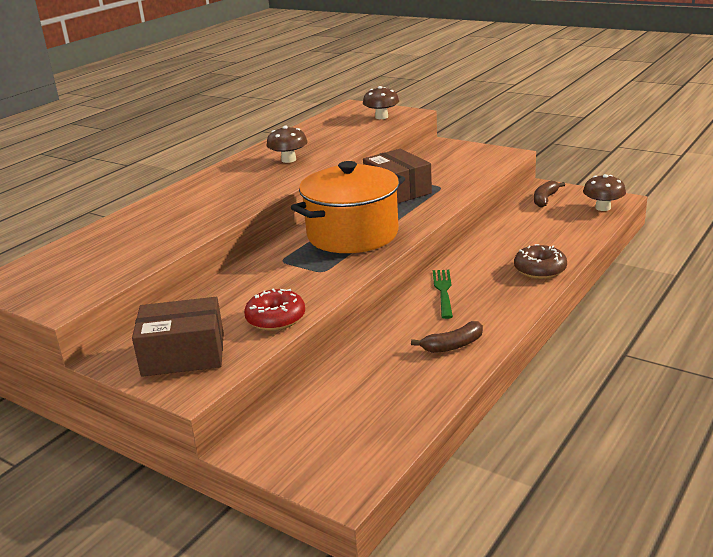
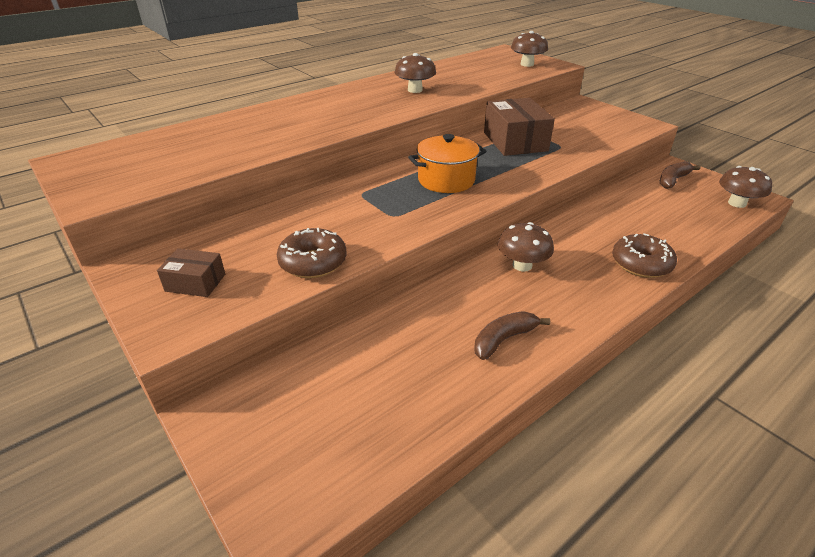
camera: 15 degrees right, 10 degrees up
(183, 354) = (195, 282): brown box -> brown box, size x0.53
(276, 319) = (313, 262): red donut -> brown donut
(353, 234) = (446, 180): orange pot -> orange pot, size x0.58
(443, 292) = (522, 265): green fork -> brown mushroom
(452, 345) = (504, 339): brown banana -> brown banana turned 150 degrees clockwise

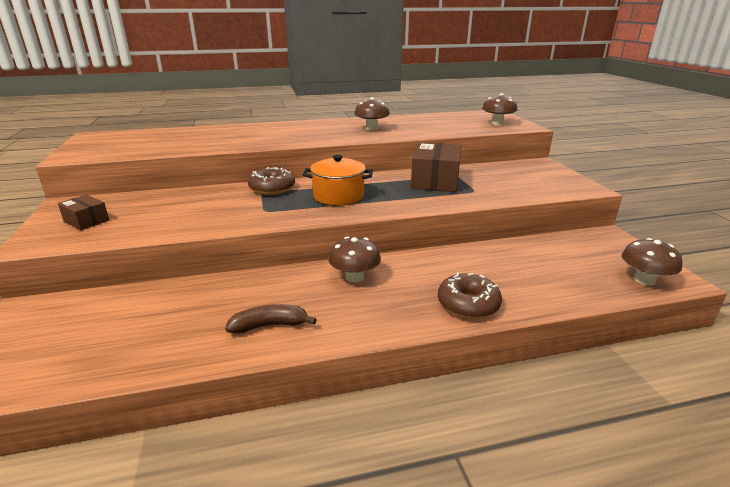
camera: 25 degrees right, 10 degrees down
(313, 262) = (169, 226): brown donut -> brown donut (272, 189)
(673, 180) = (591, 245): brown banana -> none

